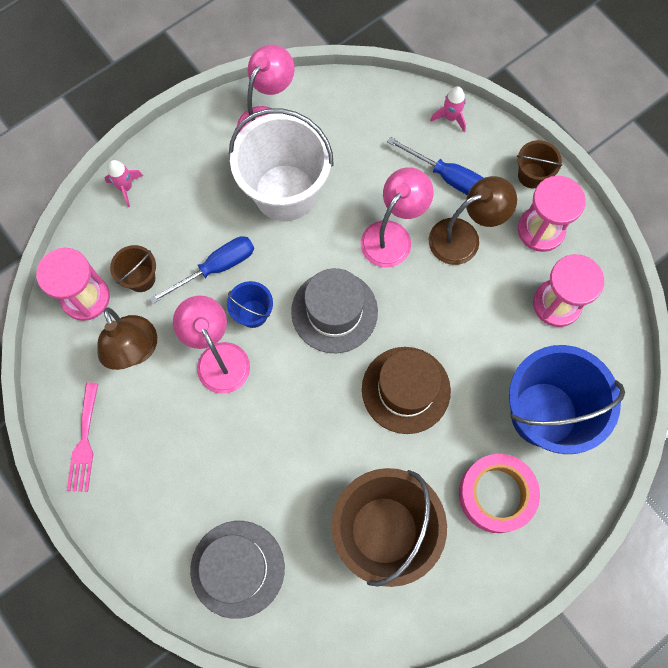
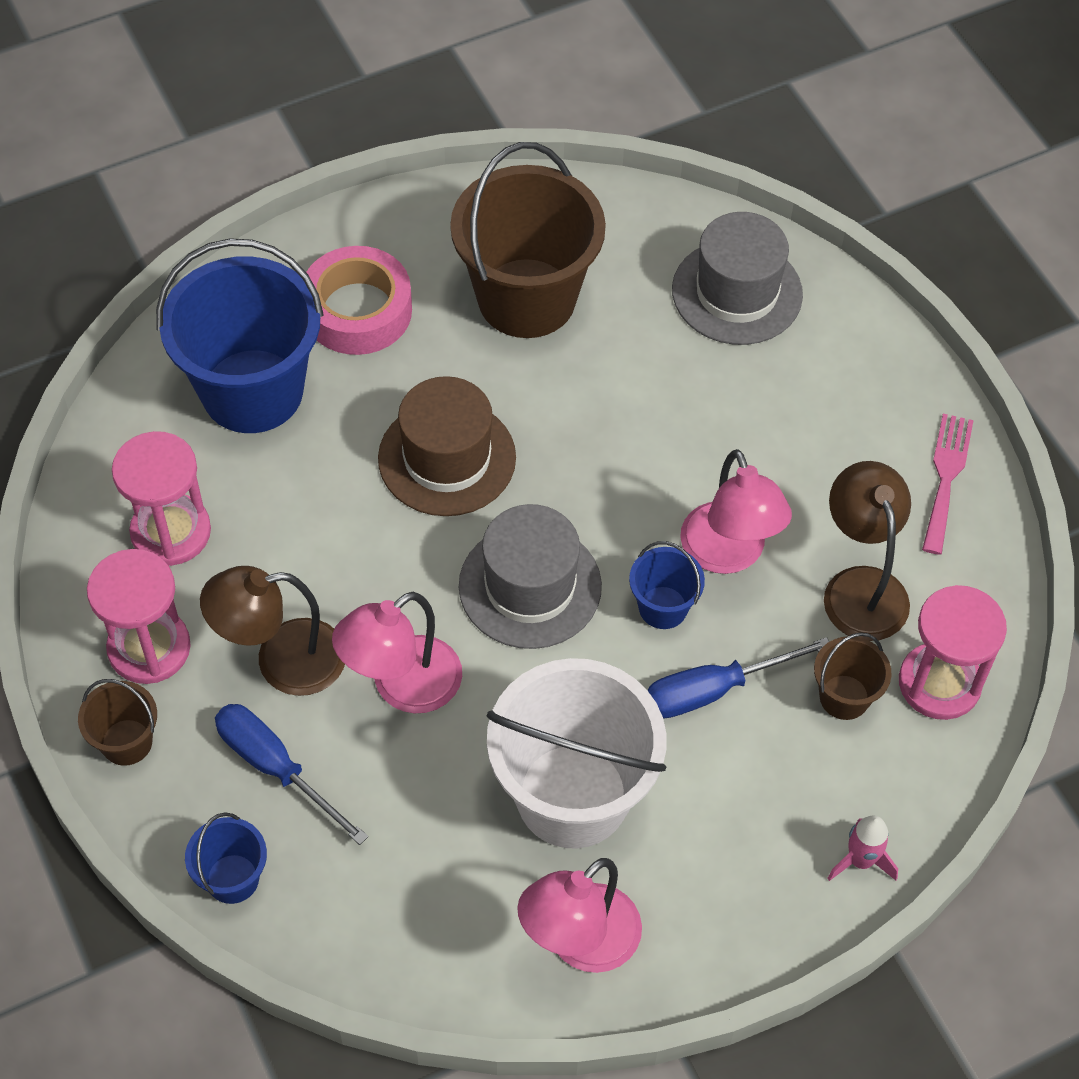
camera: 170 degrees left, 15 degrees down
(450, 117) = (232, 878): pink rocket -> blue bucket

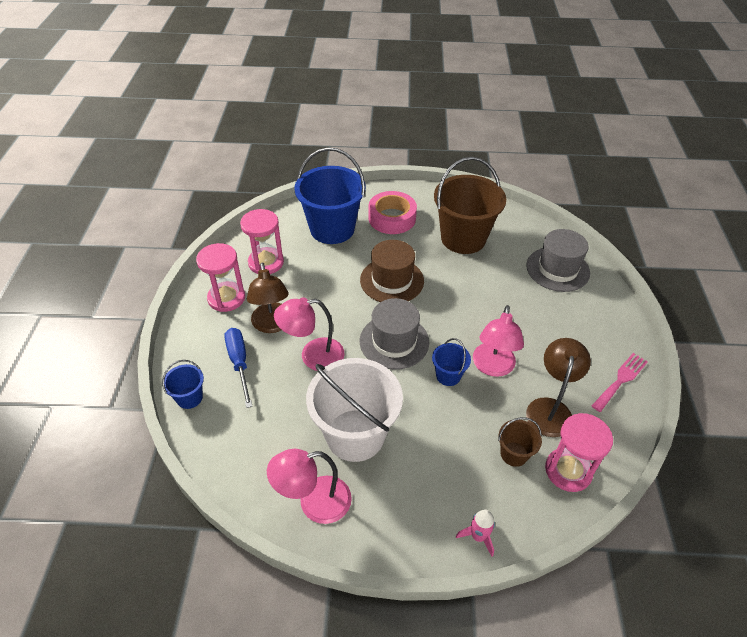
camera: 30 degrees right, 10 degrees down
(126, 742) = (191, 327): brown bucket -> none
(282, 661) = (272, 325): brown lamp -> brown lamp turned 120 degrees counterclockwise
(714, 690) = (450, 421): blue screwdriver -> none

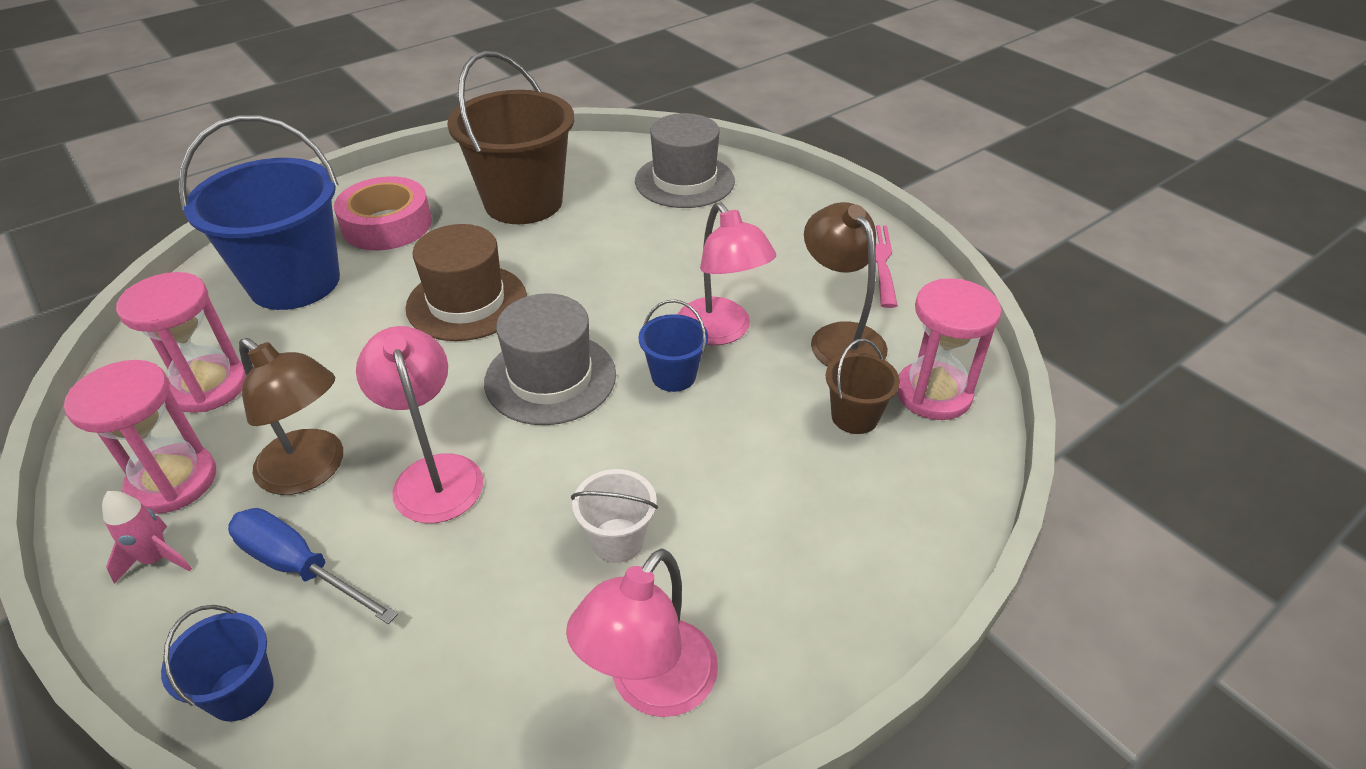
camera: 40 degrees left, 5 degrees down
(313, 356) = (434, 474): pink lamp -> pink lamp turned 120 degrees clockwise
(355, 435) = (617, 540): white bucket -> white bucket, size x0.46
(478, 536) = (920, 549): pink rocket -> pink rocket (157, 559)

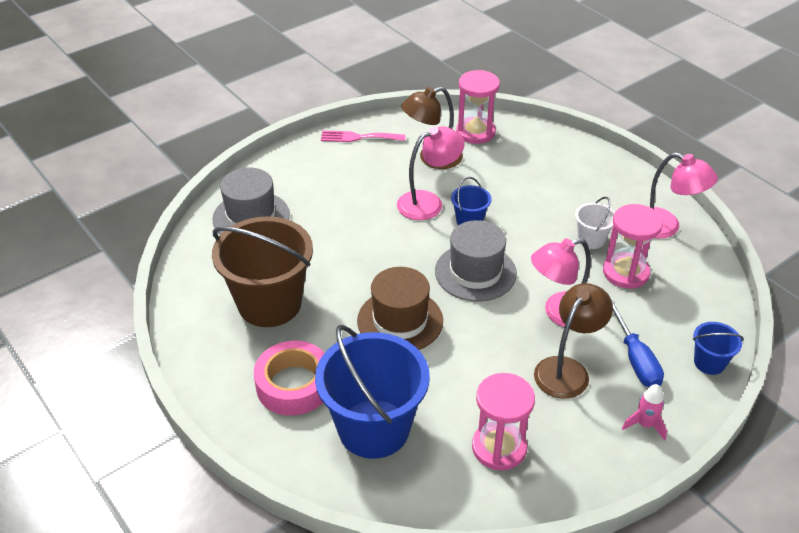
camera: 90 degrees left, 0 degrees up
(172, 481) = (587, 438): pink hourglass -> pink hourglass (625, 272)
(299, 567) = (635, 358): blue screwdriver -> blue screwdriver turned 45 degrees counterclockwise
(854, 417) = (495, 159): brown bucket -> none

